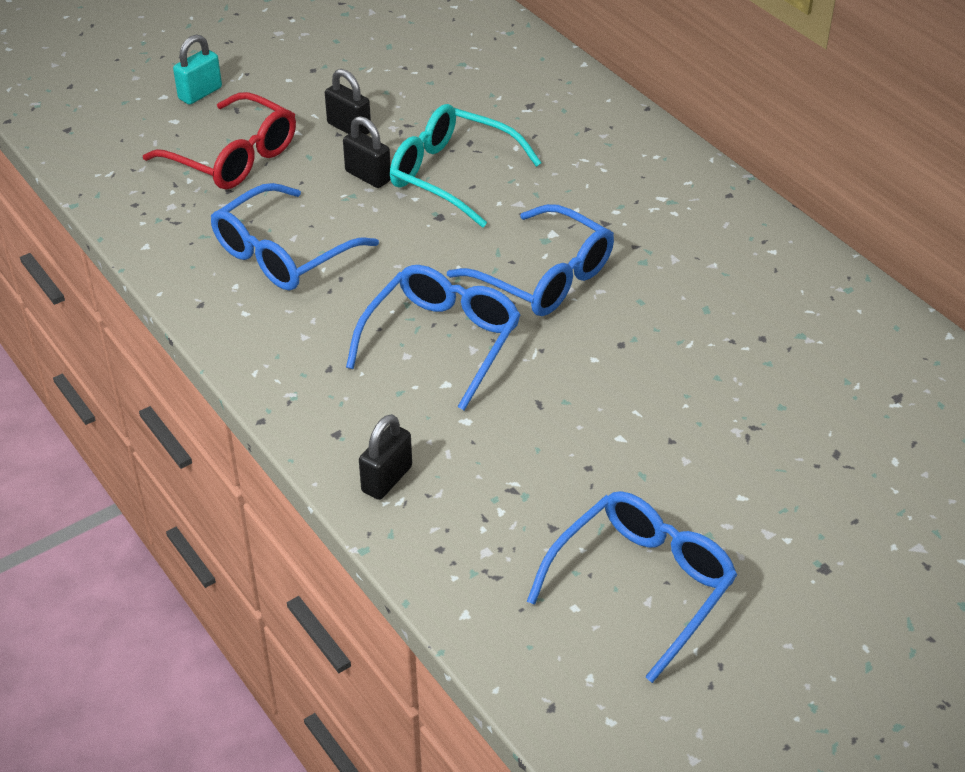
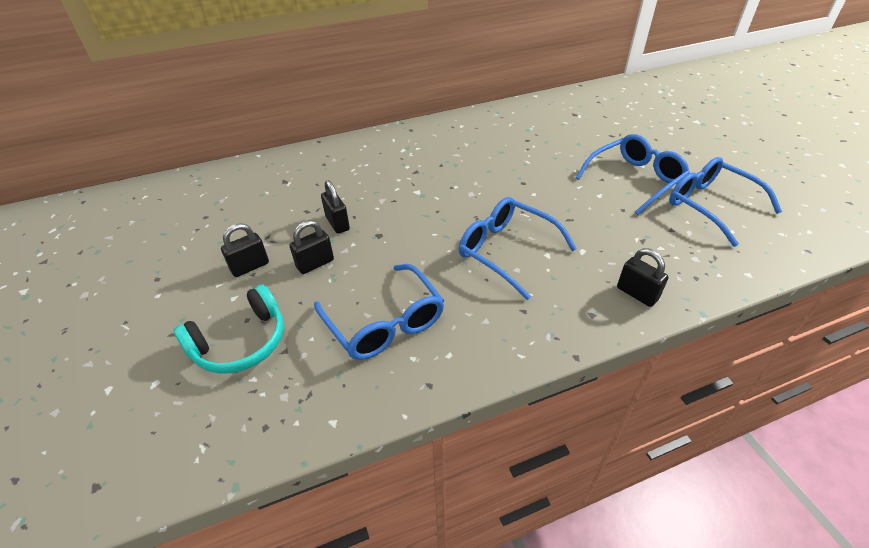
camera: 75 degrees left, 0 degrees up
(200, 93) = (128, 358): turquoise padlock -> none
(233, 157) = (241, 342): red glasses -> turquoise headphones
(451, 175) = (337, 223): turquoise glasses -> black padlock
(544, 277) = (457, 200): blue glasses -> blue glasses (635, 180)

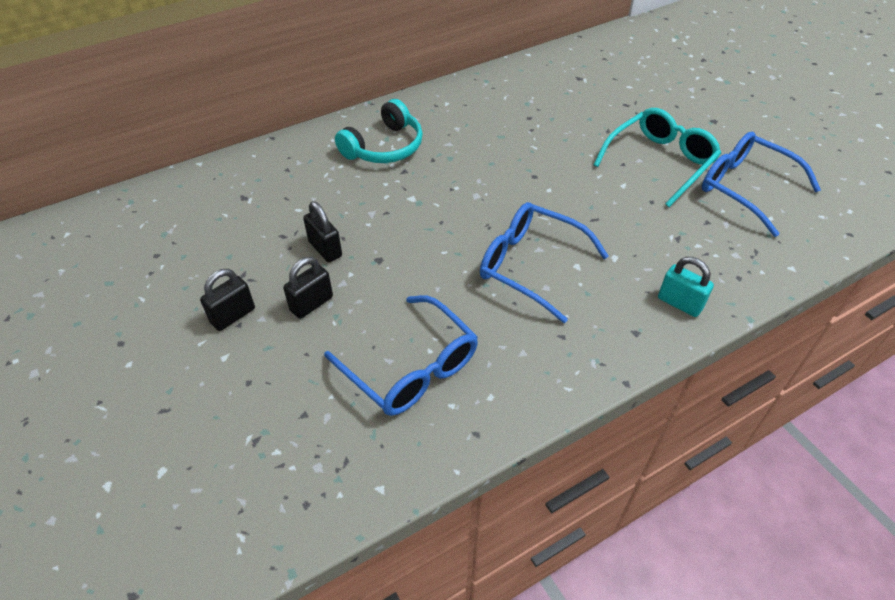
camera: 10 degrees left, 5 degrees up
(241, 342) = (249, 411): turquoise headphones -> turquoise headphones (384, 147)
(635, 180) = (660, 162): blue glasses -> turquoise glasses
(637, 294) = (679, 303): black padlock -> turquoise padlock

